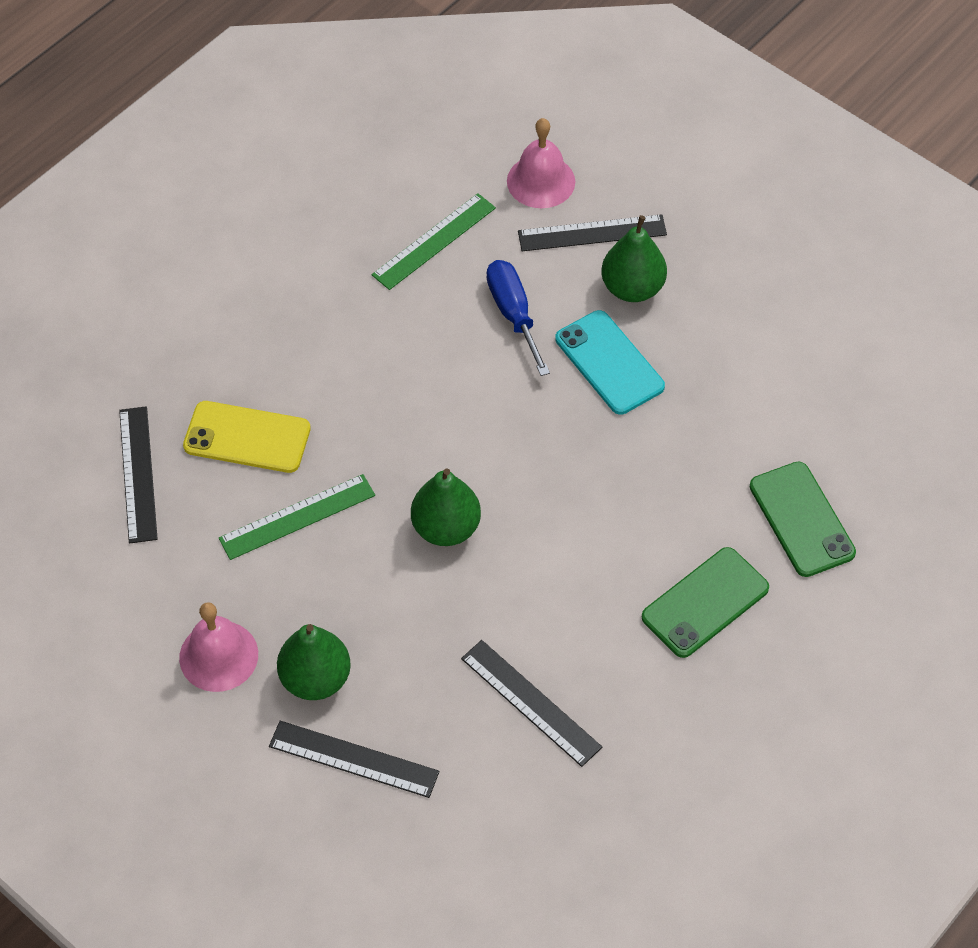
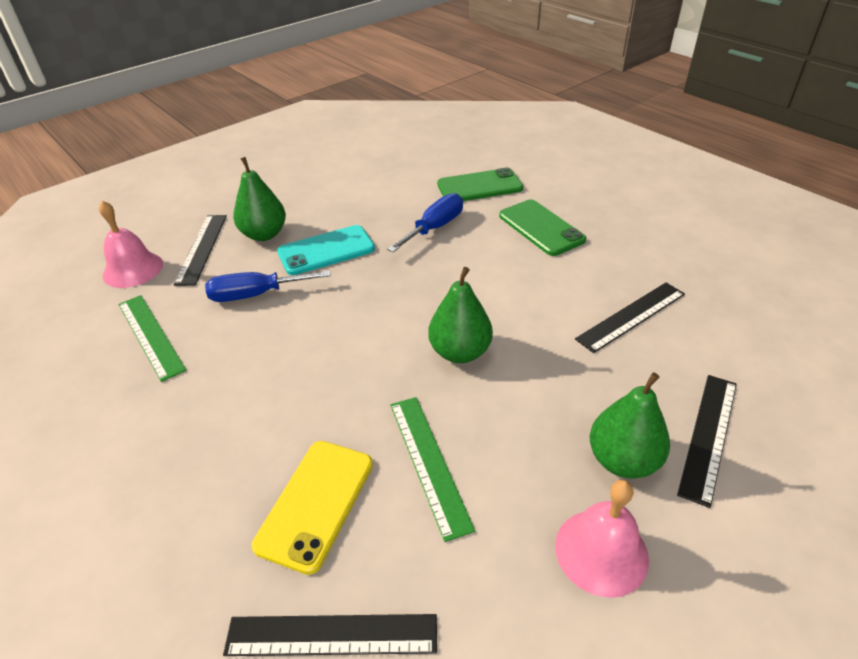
camera: 80 degrees left, 15 degrees down
(682, 475) = (435, 228): none -> blue screwdriver

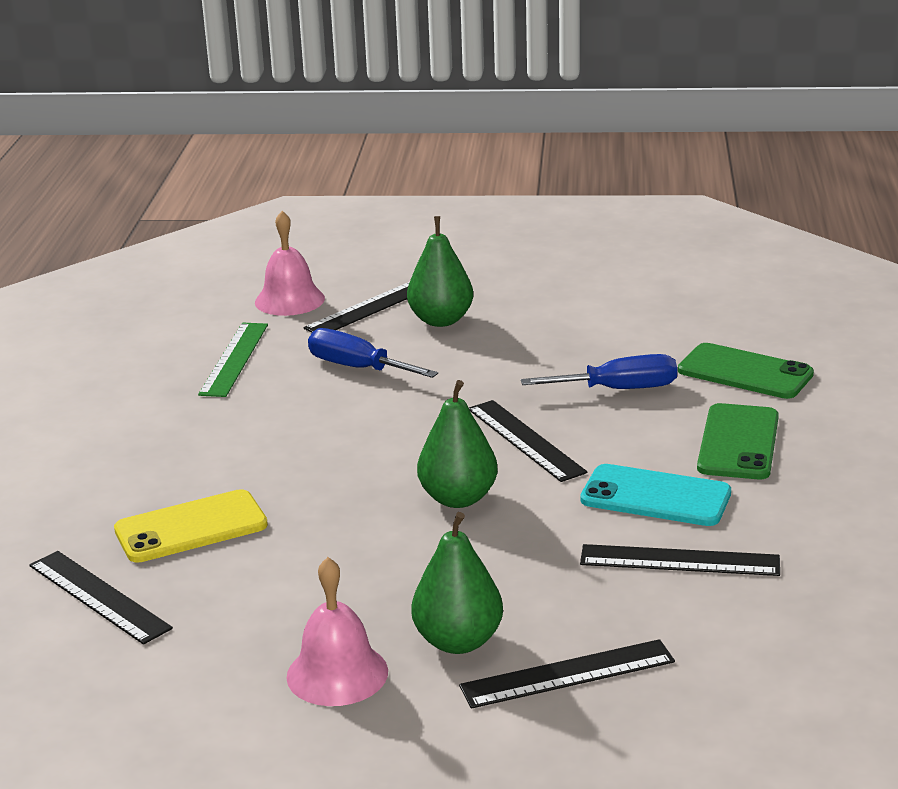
camera: 45 degrees right, 15 degrees down
(326, 250) = (475, 360): turquoise phone -> turquoise phone (655, 497)
(429, 463) = (305, 552): green ruler -> none
(435, 288) = (525, 440): none -> black ruler

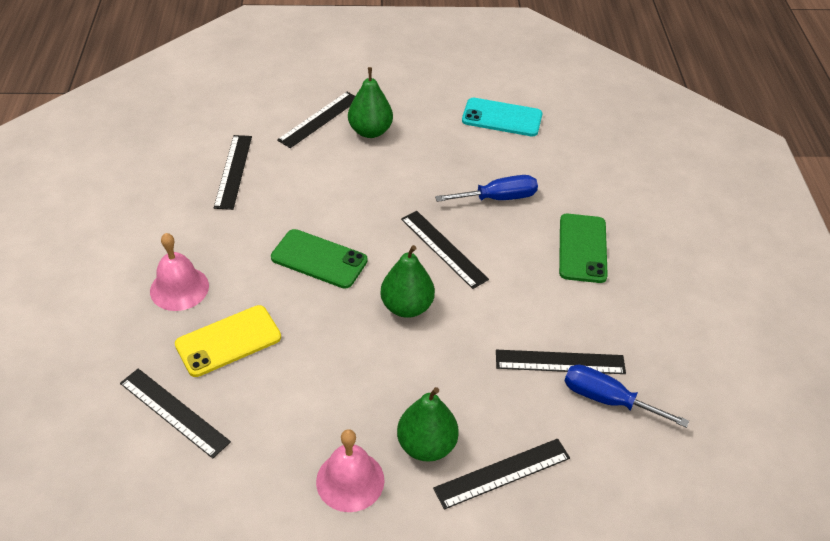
camera: 10 degrees left, 20 degrees up
(234, 359) = (233, 171): green ruler -> black ruler
(289, 300) = (263, 111): pink bell -> pink bell (179, 288)
(357, 368) = (320, 179): blue screwdriver -> blue screwdriver (607, 399)
(655, 497) = (536, 301): turquoise phone -> turquoise phone (502, 118)
(745, 372) = (578, 180): green phone -> green phone (319, 259)

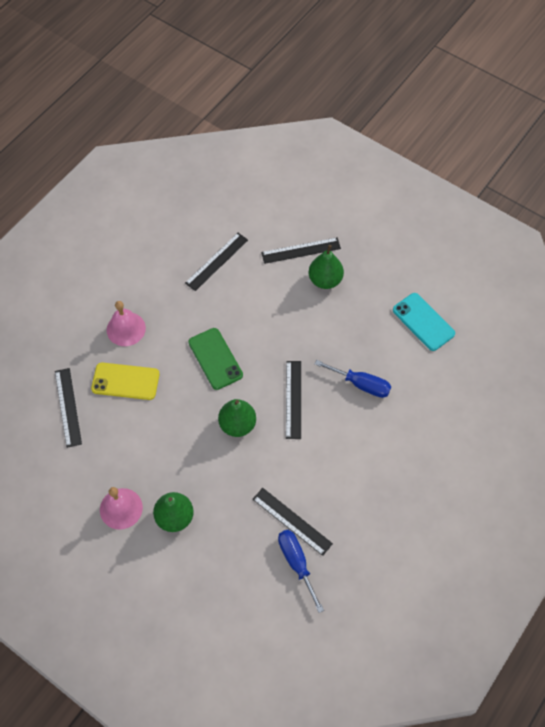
camera: 40 degrees right, 15 degrees up
(502, 473) = (199, 562): black ruler -> none
(582, 248) = (380, 456): green phone -> none

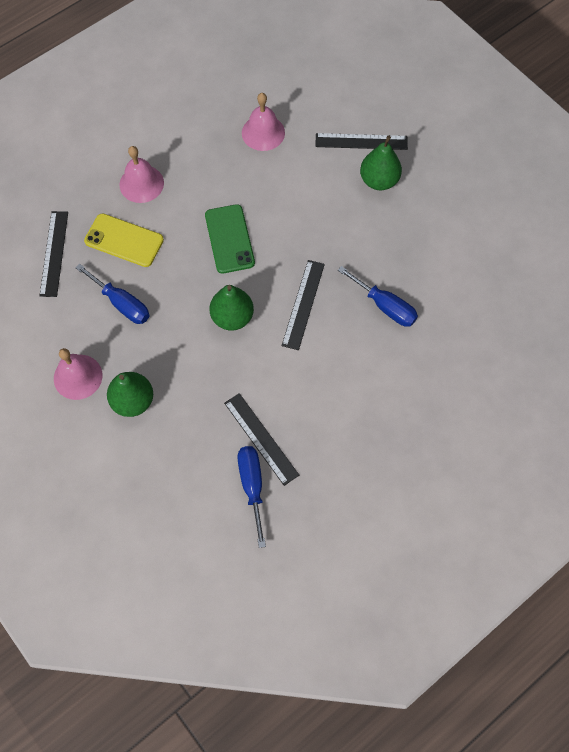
camera: 15 degrees right, 5 degrees up
(140, 436) = (122, 303): none -> blue screwdriver
(216, 261) = (263, 132): black ruler -> pink bell
(423, 322) = (478, 253): turquoise phone -> none

